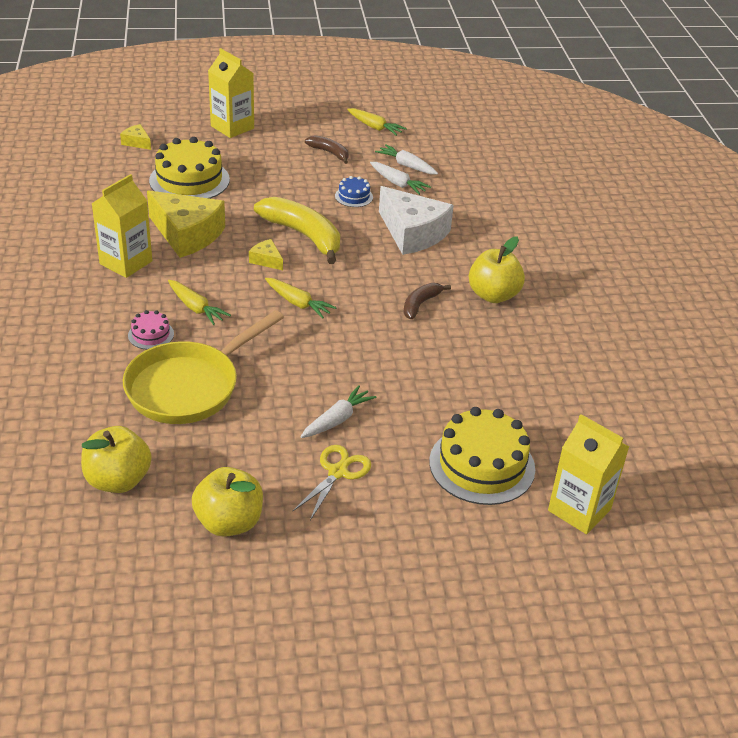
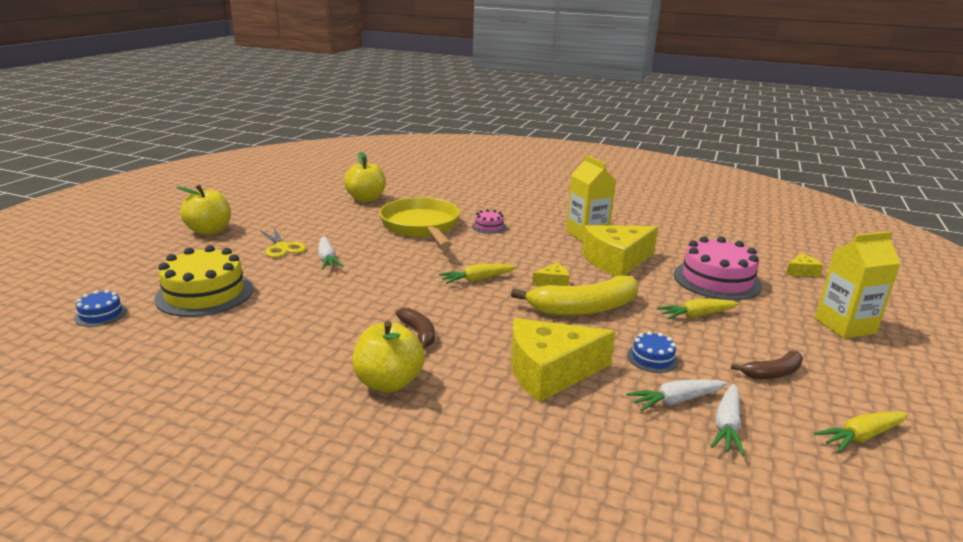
camera: 120 degrees right, 15 degrees down
(189, 180) = (717, 280): yellow cake -> pink cake
(196, 308) = (507, 244): yellow carrot -> yellow carrot (696, 315)
(229, 522) = (295, 214): yellow apple -> yellow apple (209, 231)
(406, 165) = (727, 426): white carrot -> white carrot turned 135 degrees clockwise
(412, 233) = (550, 372): white cheese -> yellow cheese
(579, 510) = (101, 314): yellow carton -> blue cake

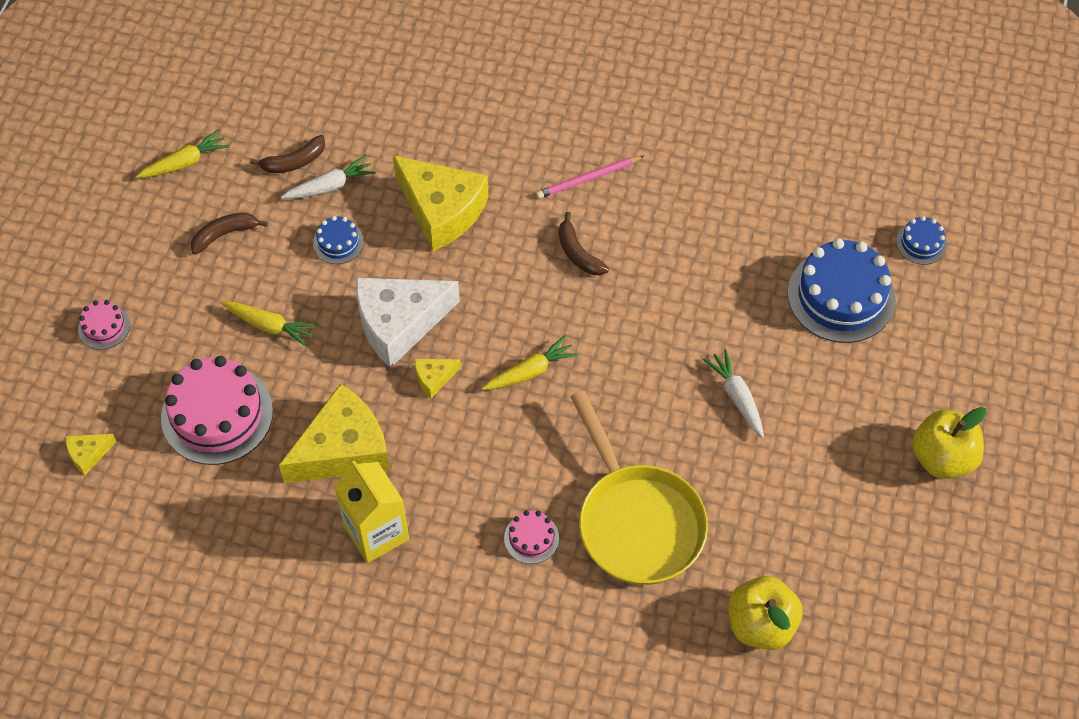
camera: 175 degrees right, 35 degrees up
(205, 293) = (841, 296): yellow cake -> blue cake
(282, 247) = (811, 422): yellow scissors -> none
(388, 382) = (588, 179): yellow apple -> pink pencil
(550, 372) = (441, 210): yellow cheese -> yellow cheese turned 60 degrees clockwise
(584, 308) = (399, 323): yellow banana -> white cheese
(696, 315) = (269, 326): yellow carrot -> yellow carrot turned 45 degrees clockwise
(727, 426) = (294, 162): white carrot -> brown banana
(845, 326) = (104, 327): yellow carton -> pink cake

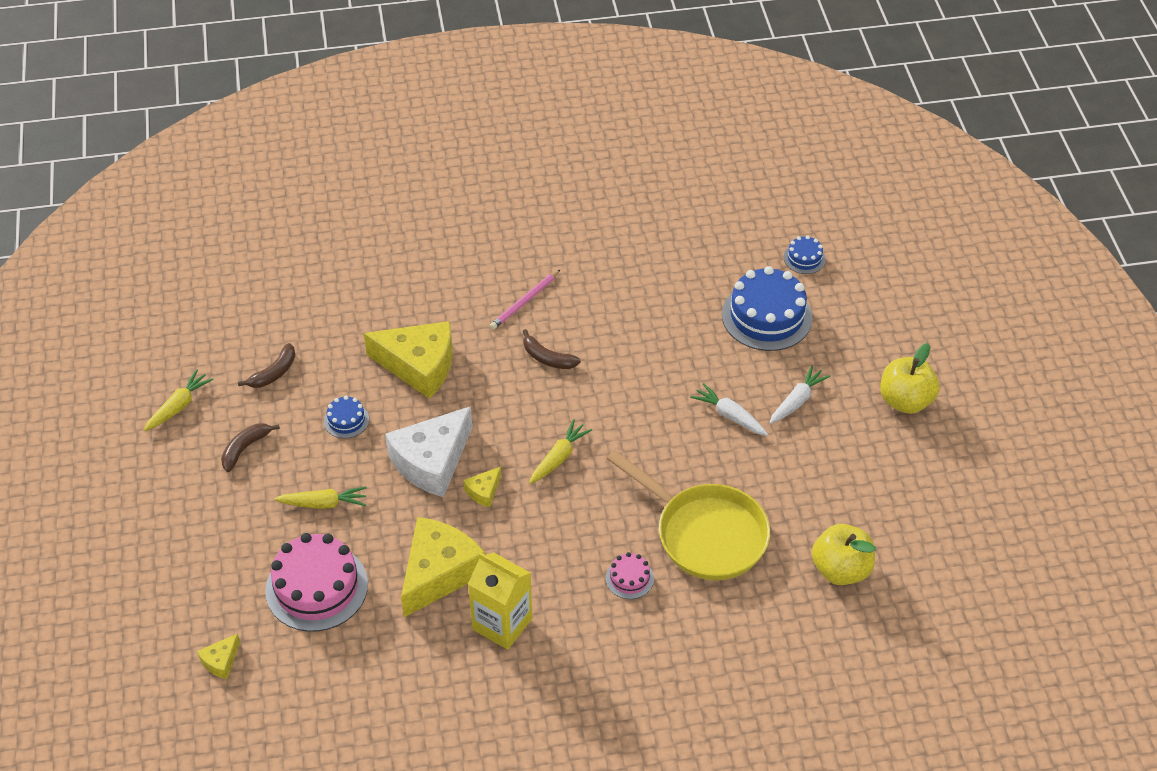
camera: 25 degrees left, 10 degrees down
(104, 327) = (178, 557): pink cake -> none
(330, 186) = (315, 380): white carrot -> white carrot (797, 401)

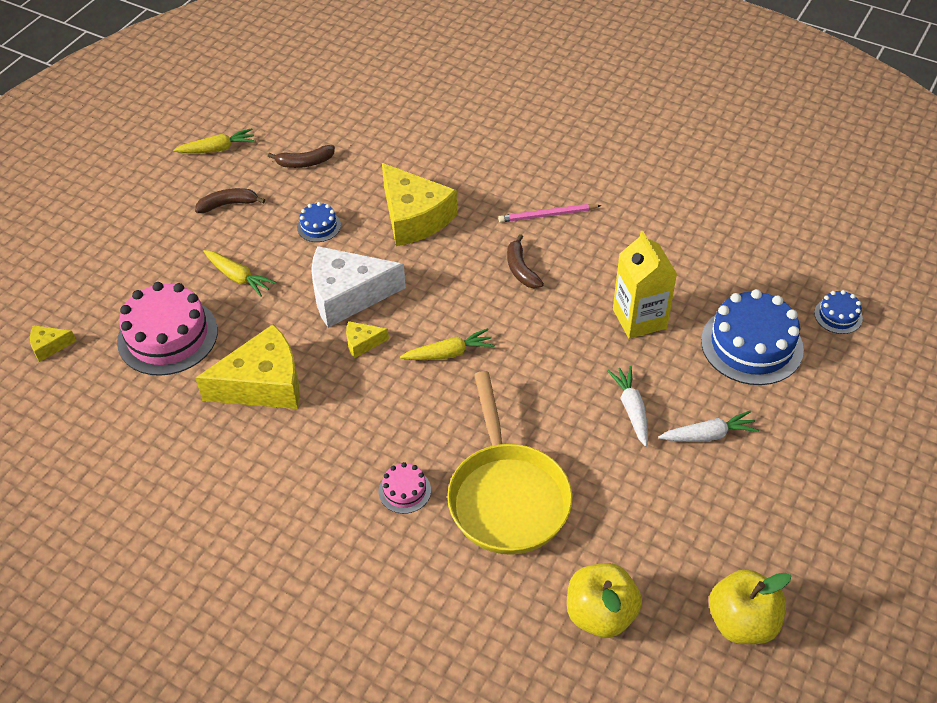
camera: 40 degrees right, 0 degrees up
(502, 624) = (267, 457): yellow carton -> yellow carton (639, 318)
(905, 401) = (819, 500): yellow apple -> yellow apple (742, 622)

